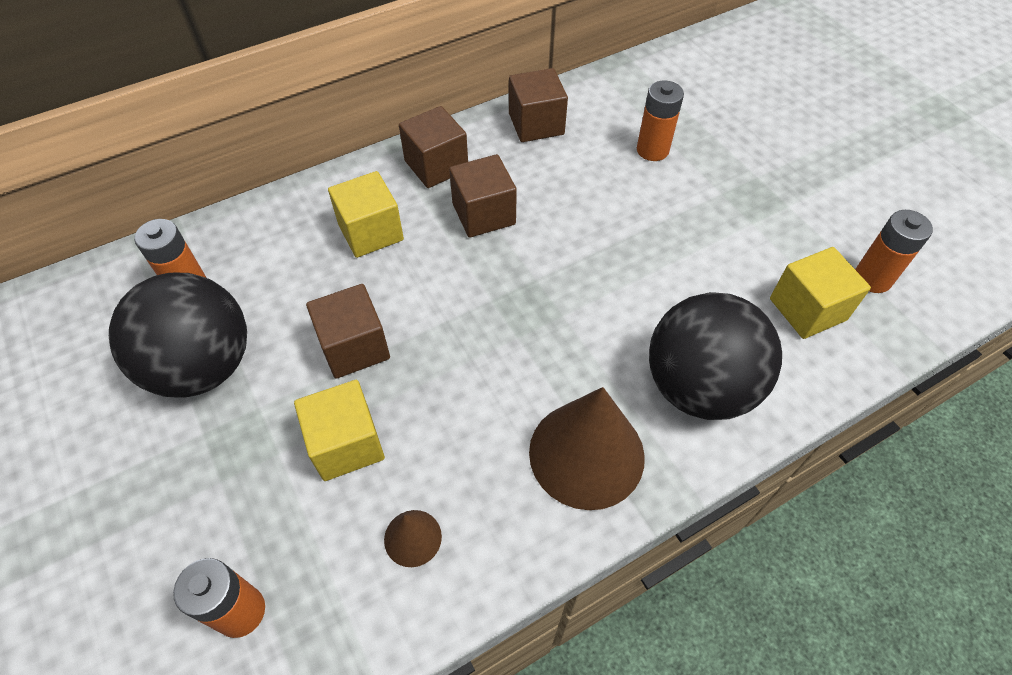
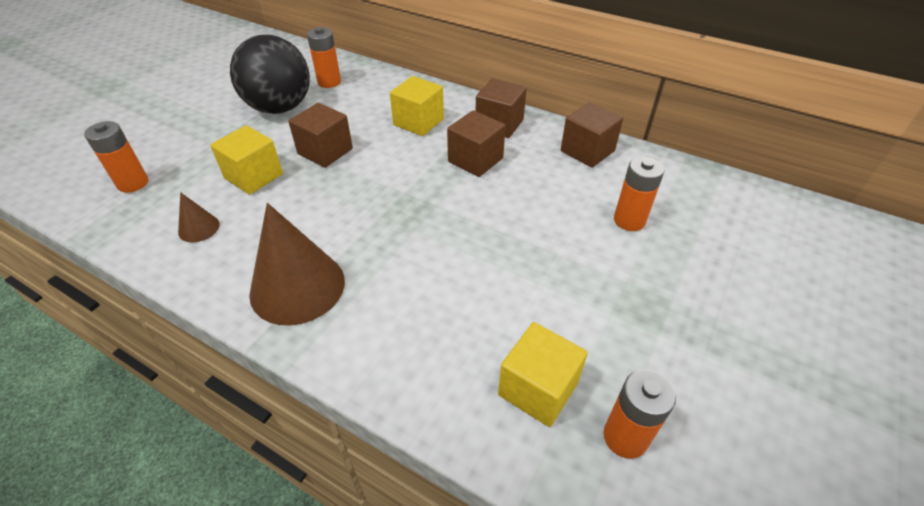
camera: 60 degrees right, 10 degrees down
(698, 386) = (396, 333): black ball -> none

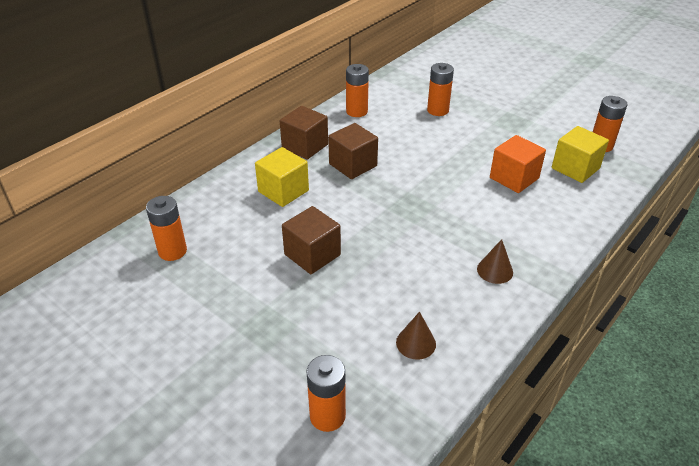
camera: 80 degrees left, 5 degrees down
(254, 176) = (340, 307): yellow cube -> none
(280, 108) = (212, 292): black ball -> none
(297, 286) = (495, 270): brown cone -> brown cone, size x0.47
(489, 306) = (514, 178): none -> orange cube
(587, 151) = (356, 111): brown cube -> orange battery

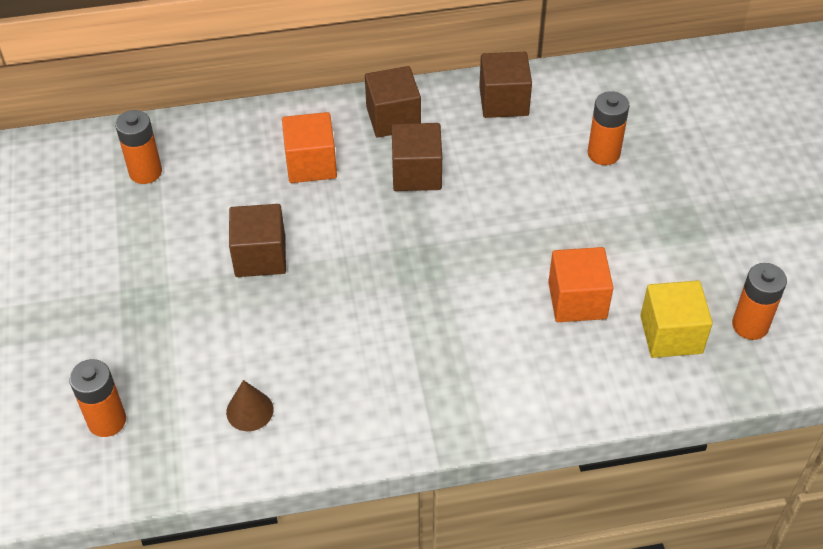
camera: 40 degrees right, 10 degrees up
(283, 191) = (311, 164): yellow cube -> orange cube
(356, 111) = (503, 101): orange battery -> brown cube
(495, 270) = (413, 392): brown cone -> none

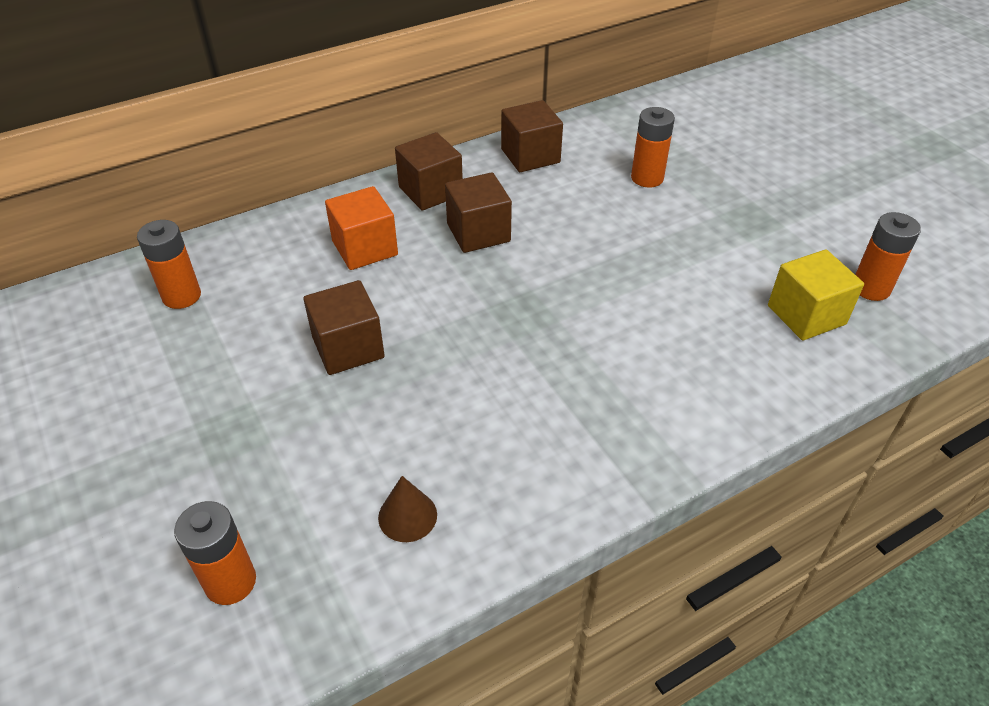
camera: 20 degrees left, 5 degrees down
(577, 300) = (699, 307): orange cube -> none

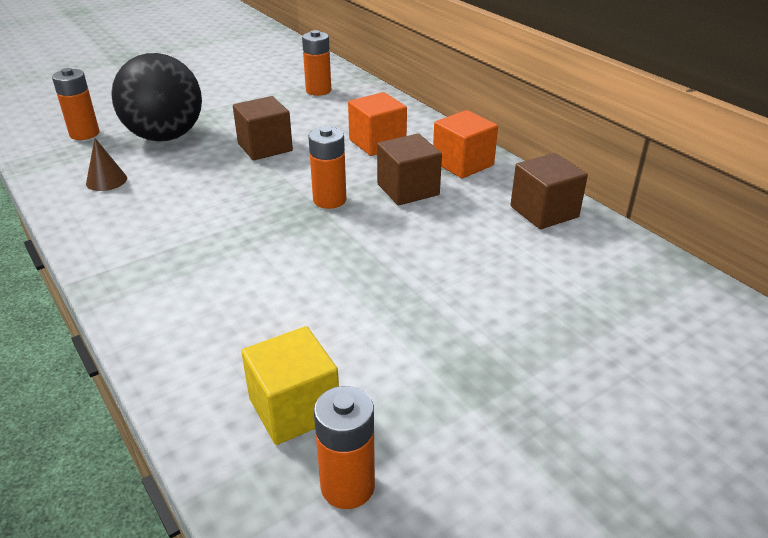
camera: 85 degrees right, 10 degrees down
(280, 462) = (165, 137): none -> black ball
(430, 191) = (463, 164): brown cube -> orange cube
(647, 178) = (536, 290): orange battery -> orange battery (329, 200)

